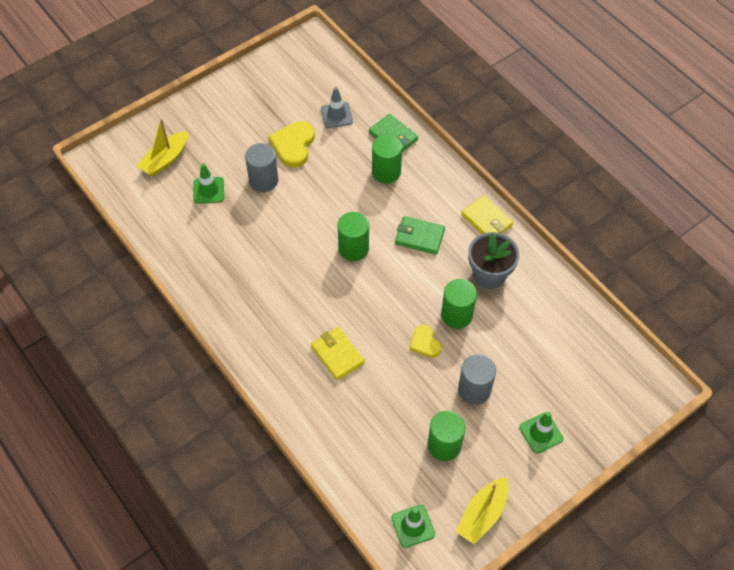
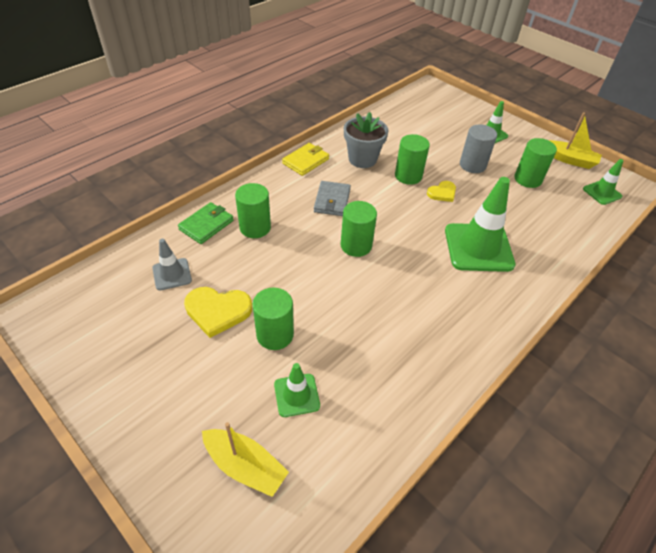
camera: 100 degrees left, 10 degrees down
(263, 180) = (275, 335): grey cylinder -> green cylinder
(337, 355) = (478, 247): yellow wallet -> green traffic cone
(419, 237) = (332, 200): green wallet -> grey wallet

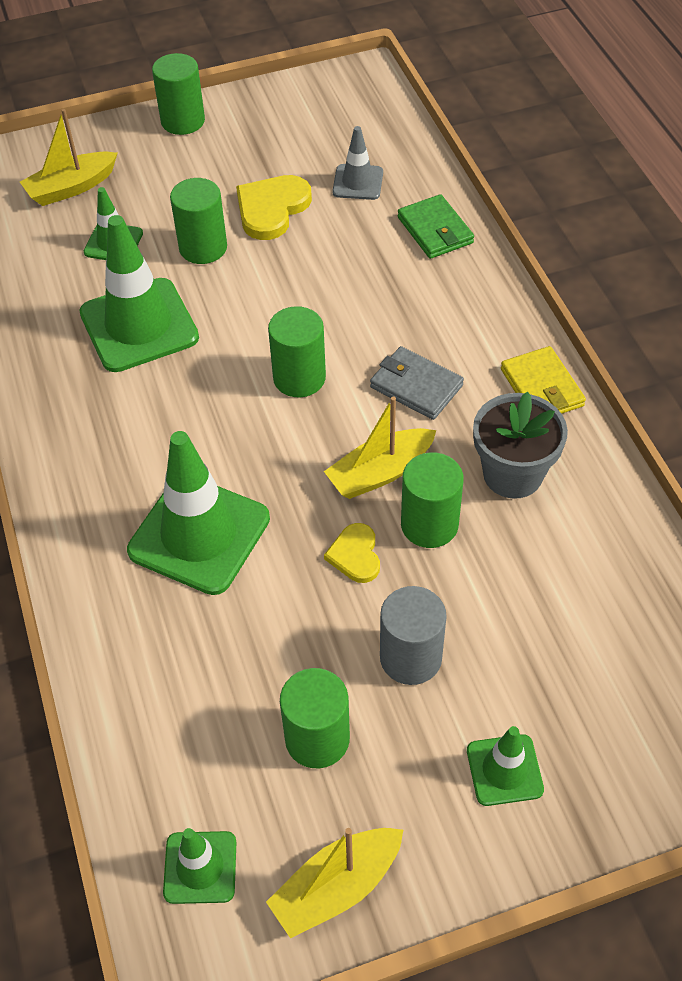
camera: 120 degrees right, 5 degrees up
(255, 227) = (402, 278): green cylinder -> green cylinder (183, 121)
(365, 338) = (139, 325): none -> green traffic cone
(393, 198) = (380, 472): none -> yellow boat

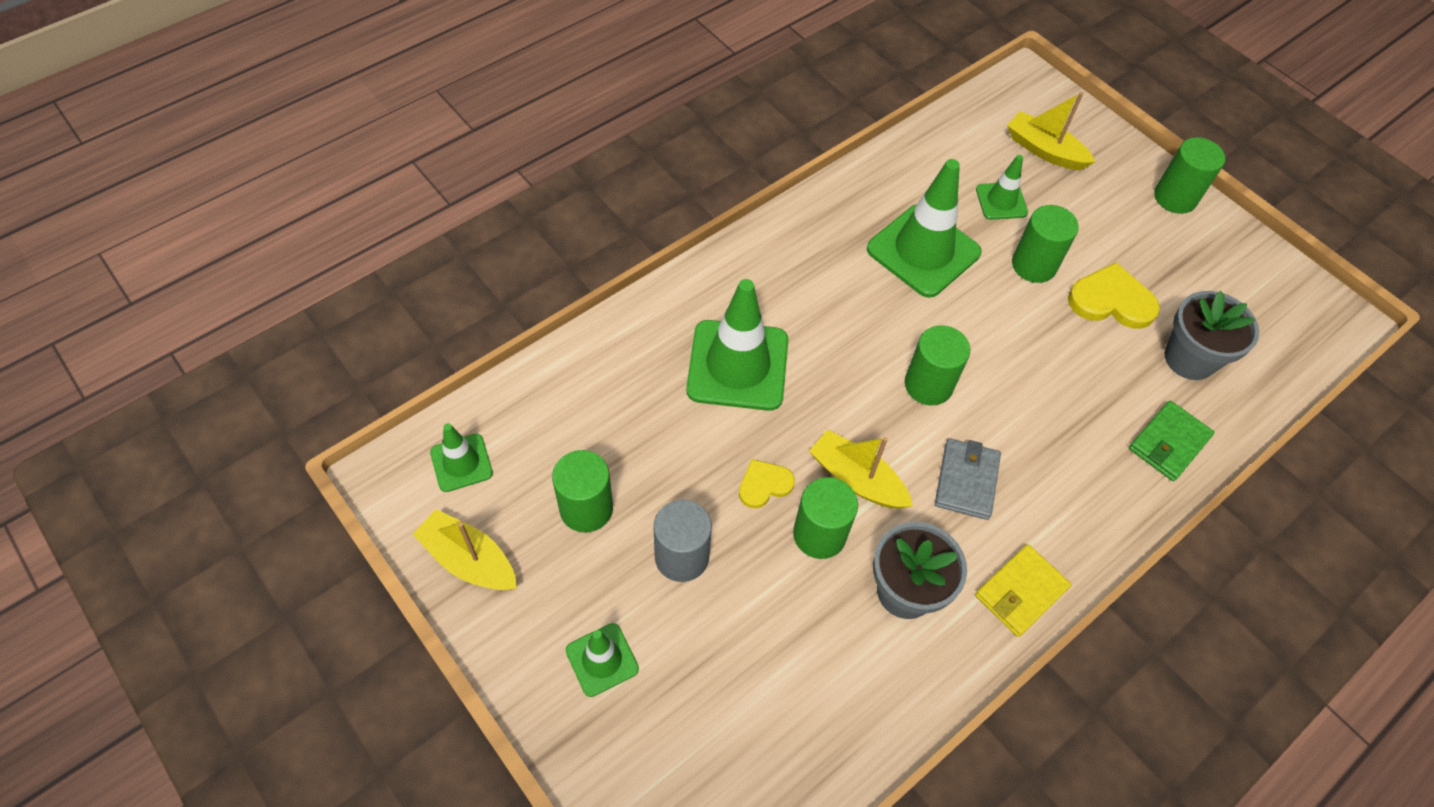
camera: 65 degrees right, 5 degrees up
(358, 182) = (1189, 358): grey traffic cone -> grey flower pot

